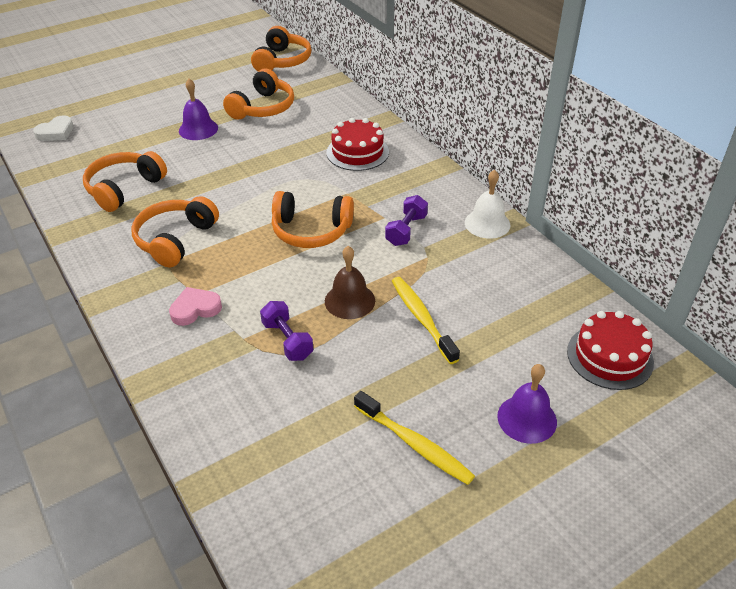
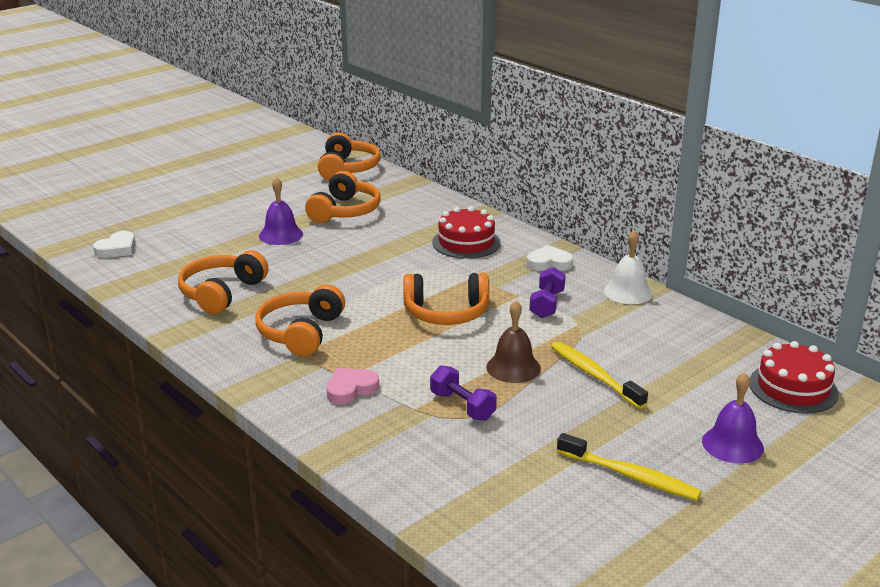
camera: 10 degrees left, 15 degrees down
(425, 183) = (549, 263): none -> white heart

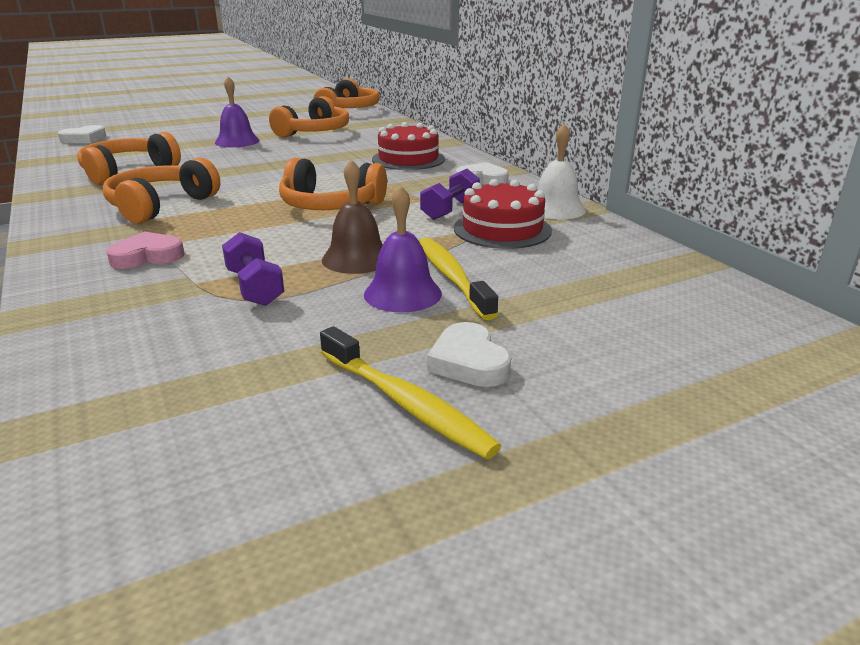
camera: 15 degrees right, 0 degrees up
(648, 442) = (468, 362): none -> white heart
(732, 444) = (600, 384): purple bell -> purple bell (402, 293)
(793, 388) = (734, 325): red cake -> red cake (502, 229)

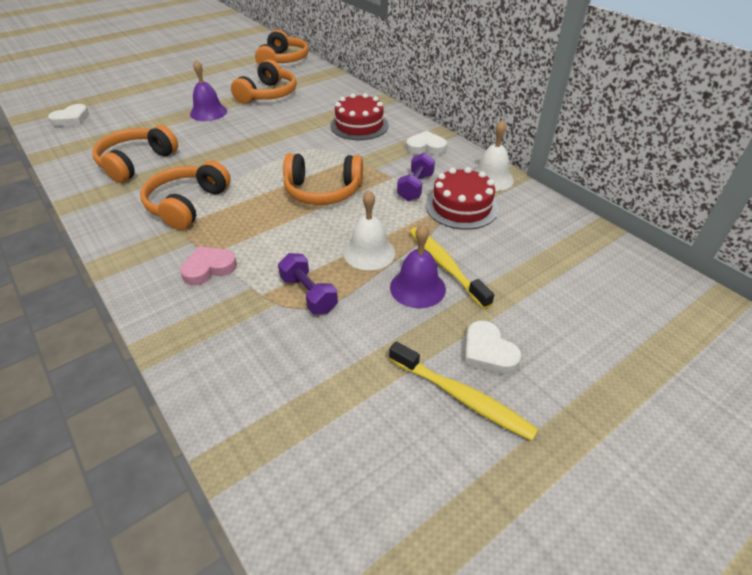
camera: 10 degrees left, 15 degrees up
(356, 258) = (369, 252): brown bell -> white bell

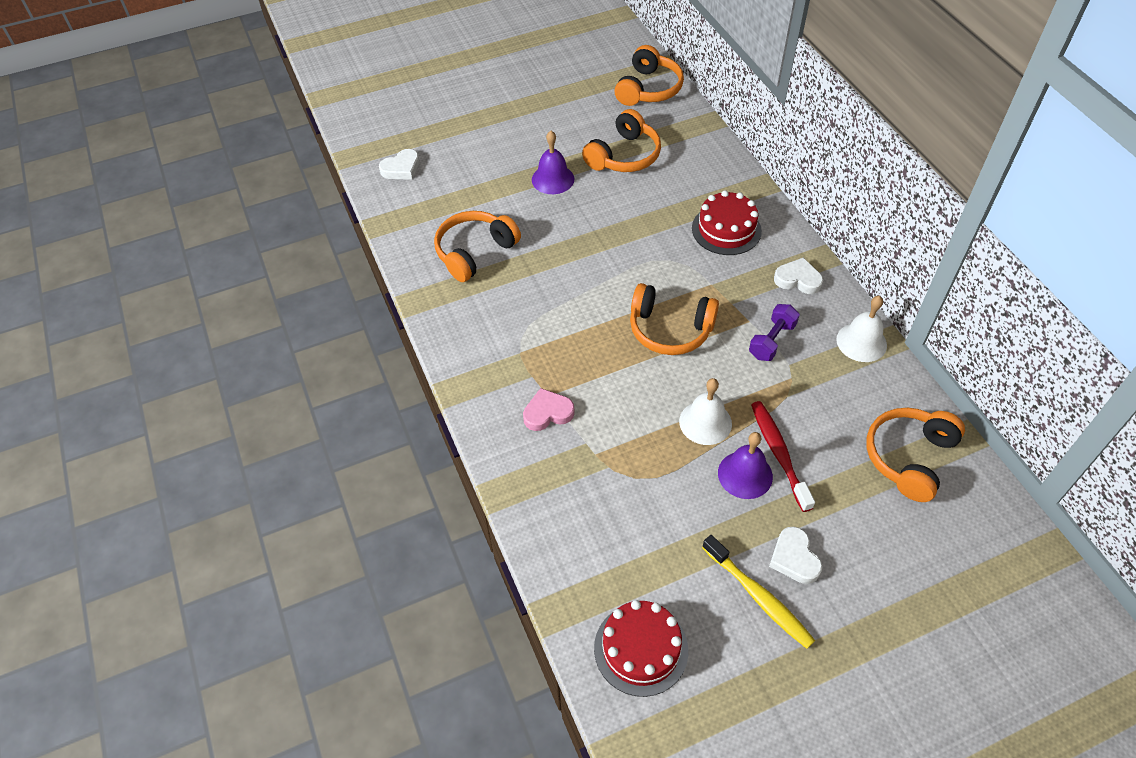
camera: 15 degrees right, 10 degrees up
(187, 205) = (528, 324): orange headphones -> orange headphones (909, 457)
(309, 294) = (639, 462): purple dumbbell -> none
(445, 266) = (779, 453): yellow toothbrush -> red toothbrush
(461, 207) = (816, 378): red cake -> red cake (641, 649)

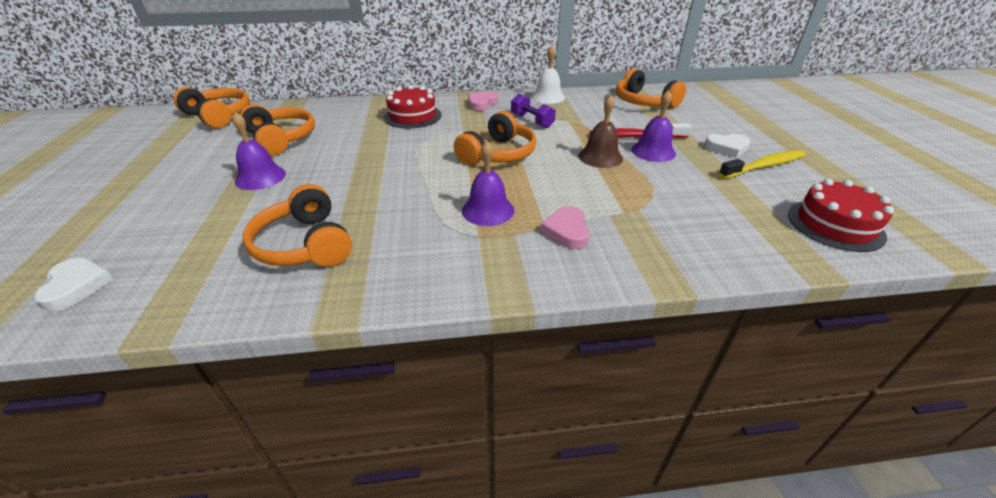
camera: 75 degrees left, 15 degrees down
(560, 349) = (488, 210): none -> purple bell
(705, 422) = (600, 157): white bell -> brown bell
(798, 279) = (481, 103): white heart -> pink heart

